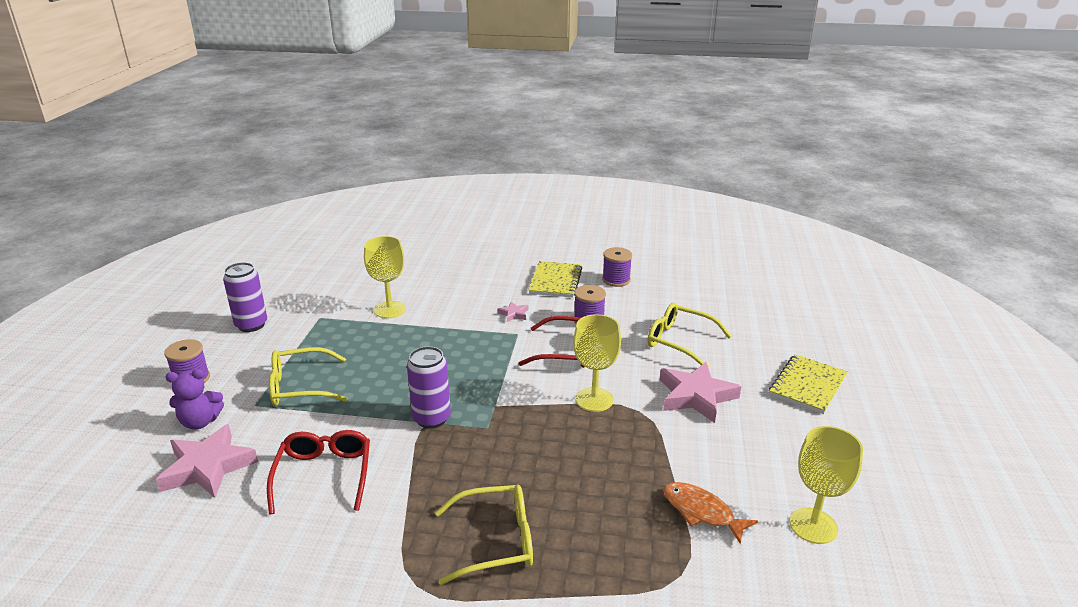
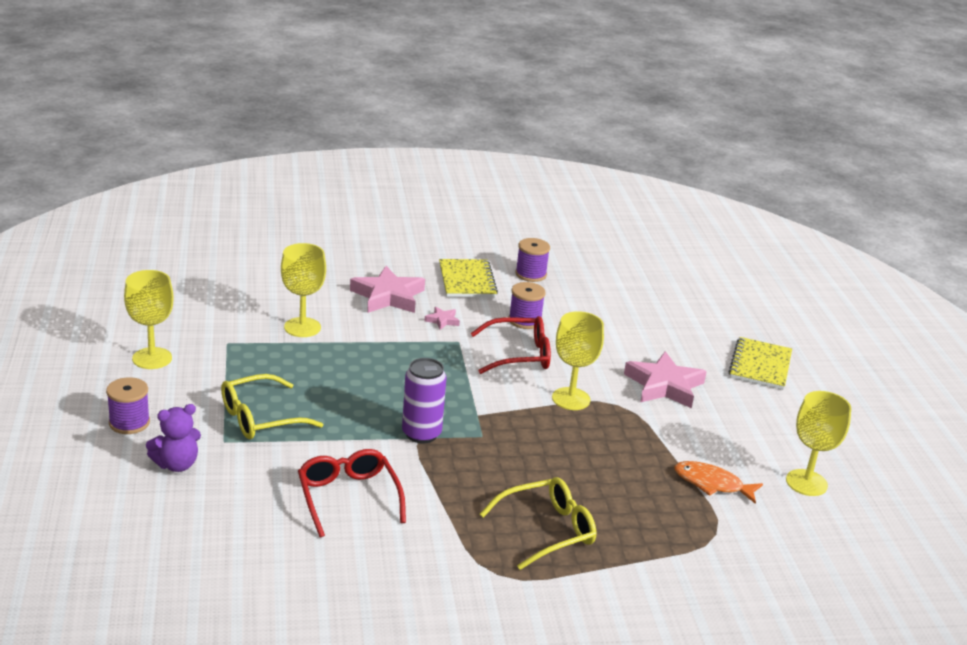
camera: 20 degrees left, 0 degrees up
(208, 467) = (221, 505): pink star -> pink star (388, 296)
(251, 325) = (152, 358): purple can -> yellow goblet
(680, 342) = (626, 334): yellow glasses -> none

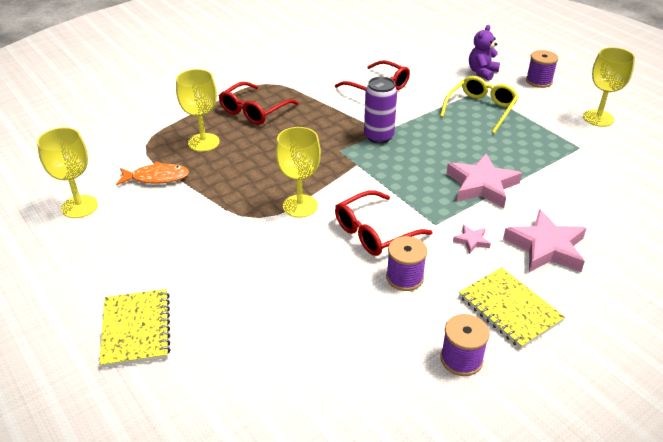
camera: 155 degrees right, 10 degrees up
(302, 327) = (557, 182): yellow goblet -> yellow goblet (203, 142)
(546, 530) = (254, 111): yellow glasses -> red glasses
(664, 385) = (228, 255): pink star -> pink star (482, 185)

